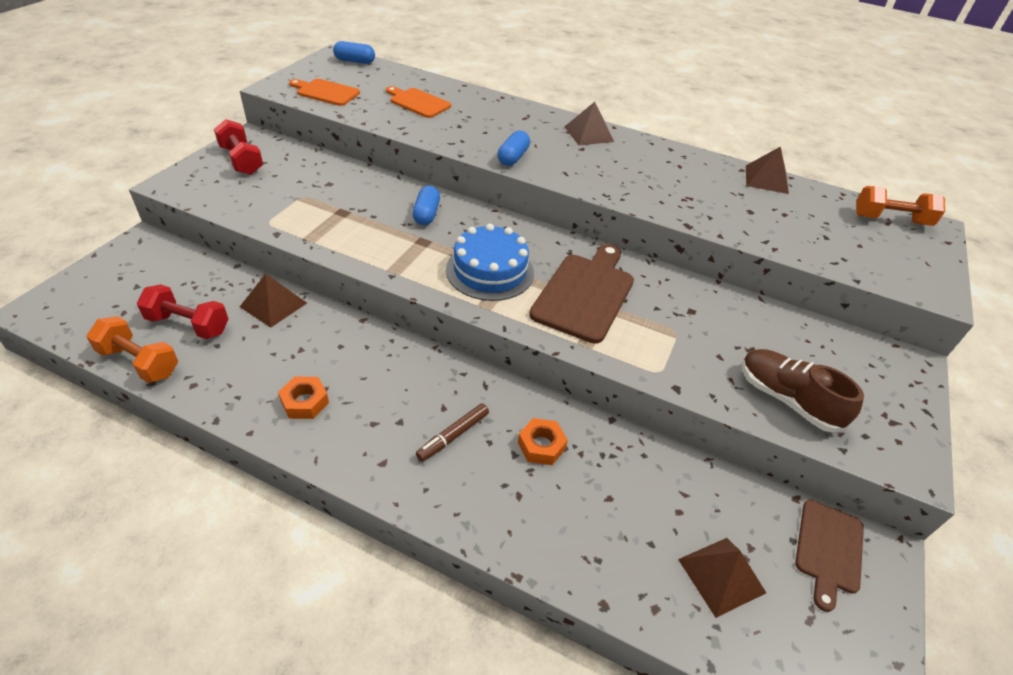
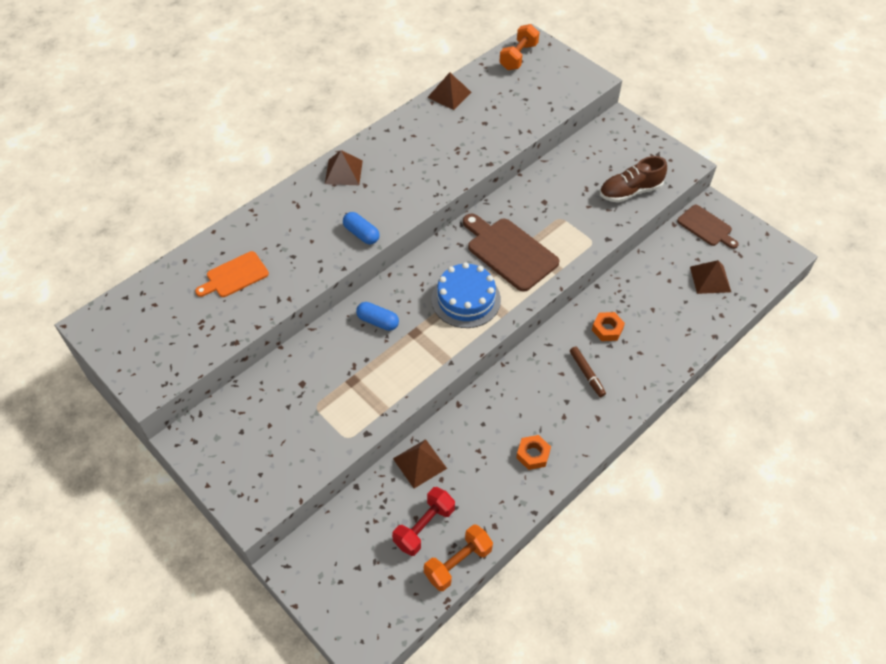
camera: 65 degrees left, 10 degrees up
(241, 160) = (230, 450): red dumbbell -> none
(326, 92) = (179, 346): orange cutting board -> none
(355, 61) = (115, 309): blue capsule -> none

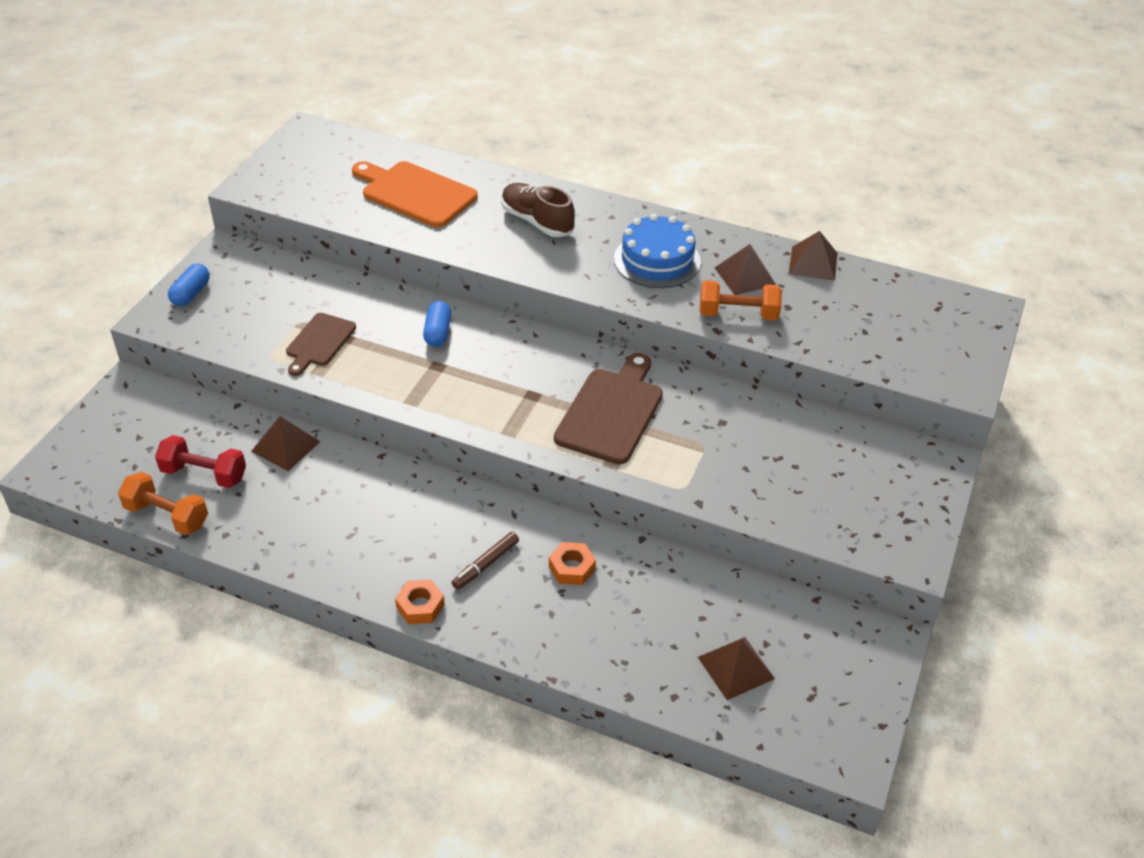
camera: 65 degrees right, 10 degrees down
(235, 276) = (415, 193): orange cutting board -> orange cutting board, size x1.61
(343, 172) = (614, 219): brown pyramid -> brown pyramid (745, 276)
(361, 234) = (528, 260): blue capsule -> blue capsule (191, 293)
(466, 299) = (511, 394): blue cake -> blue cake (657, 260)
(518, 57) = (942, 304): orange dumbbell -> orange dumbbell (738, 314)
(533, 454) = (337, 543): orange nut -> orange nut (420, 606)
(630, 191) = (807, 506): brown shoe -> brown shoe (537, 221)
(706, 227) = (839, 640): brown cutting board -> brown cutting board (319, 342)

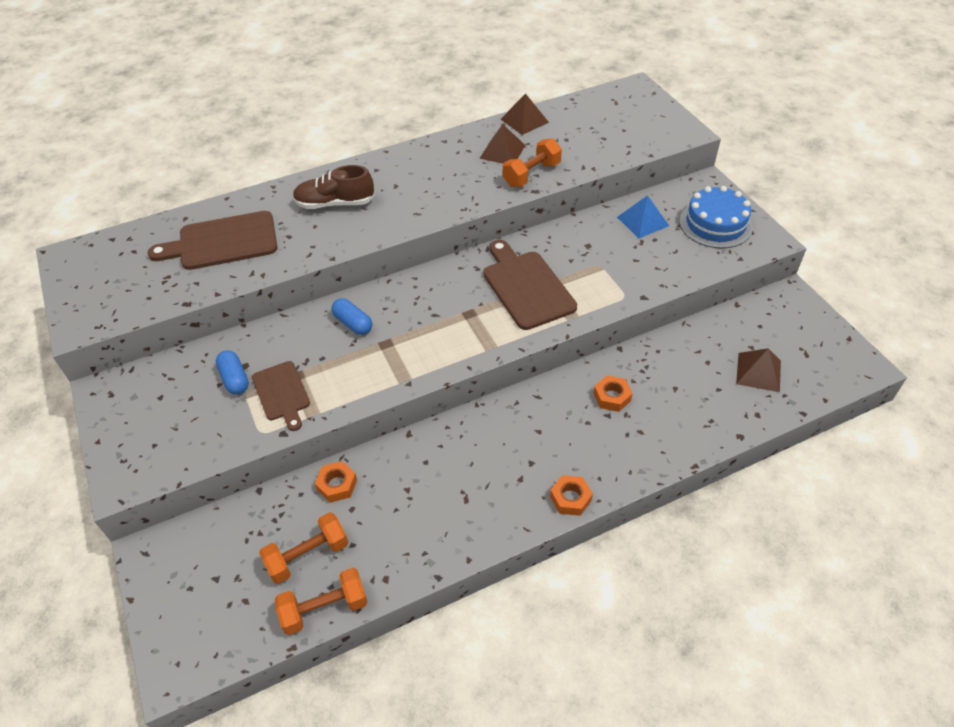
camera: 45 degrees left, 5 degrees up
(191, 293) = (126, 440): blue capsule -> blue capsule (235, 379)
(204, 474) = (308, 556): red dumbbell -> orange dumbbell
(286, 446) = (337, 485): brown pyramid -> orange nut
(415, 193) = (223, 242): orange cutting board -> brown cutting board
(485, 564) = (567, 439): brown marker -> none
(657, 260) = (442, 176): blue cake -> blue cake (715, 224)
(810, 442) = (642, 221): none -> blue pyramid

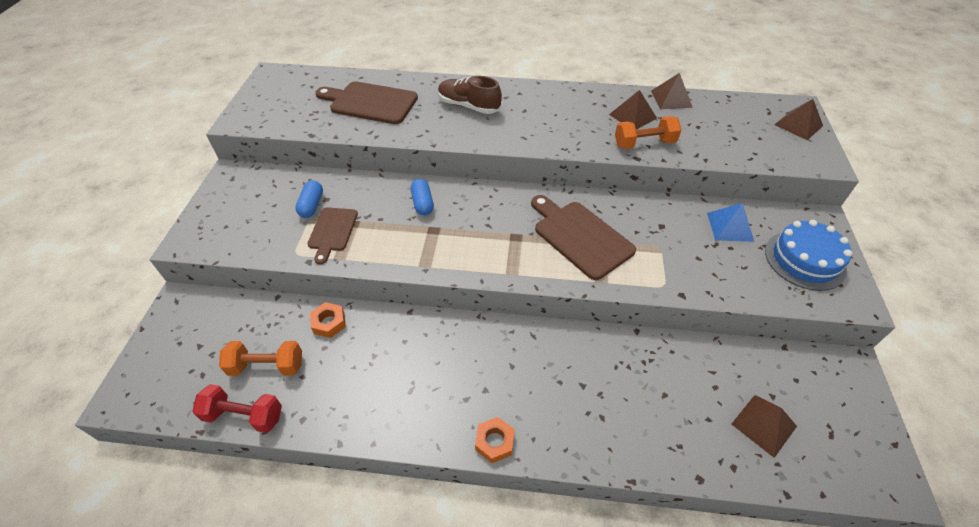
camera: 30 degrees right, 0 degrees up
(325, 608) = (244, 415): orange dumbbell -> red dumbbell
(526, 287) = (580, 237): brown cutting board -> brown cutting board turned 45 degrees counterclockwise
(612, 397) = (598, 371): orange nut -> none
(646, 105) = (798, 125): none -> brown pyramid

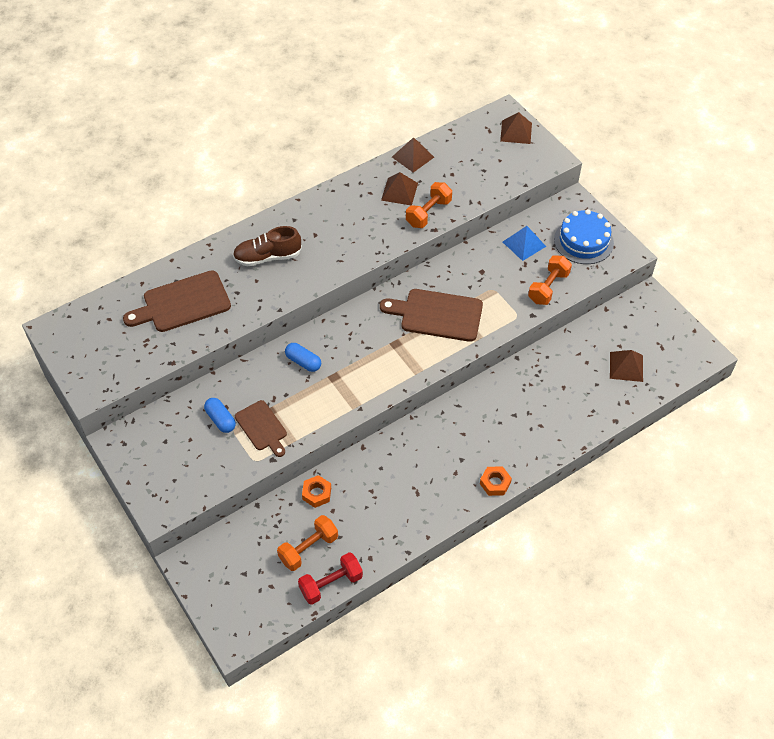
camera: 40 degrees left, 5 degrees up
(724, 280) = (548, 287): none -> orange dumbbell

